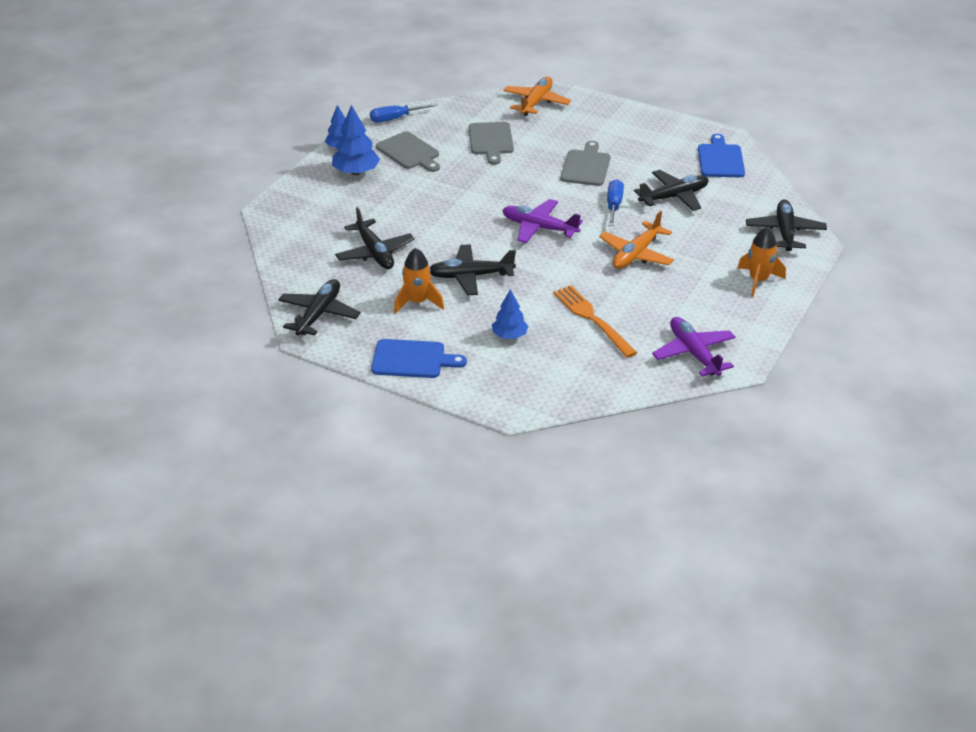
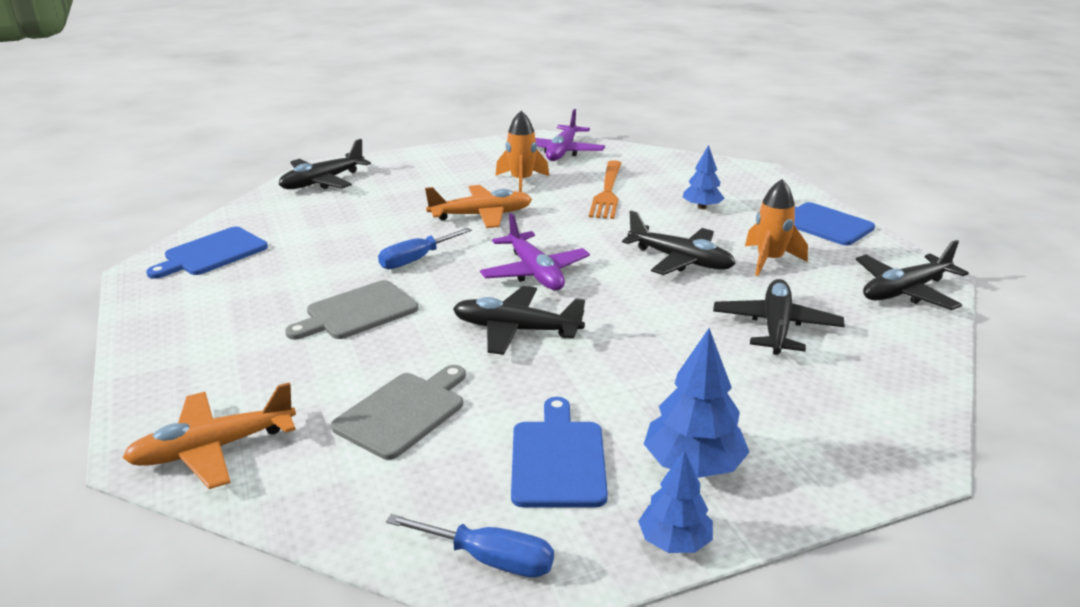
camera: 140 degrees left, 10 degrees down
(409, 152) = (558, 459): grey cutting board -> blue cutting board
(674, 197) = (342, 242): black plane -> black plane (515, 330)
(758, 281) = (422, 166): orange rocket -> orange rocket (521, 181)

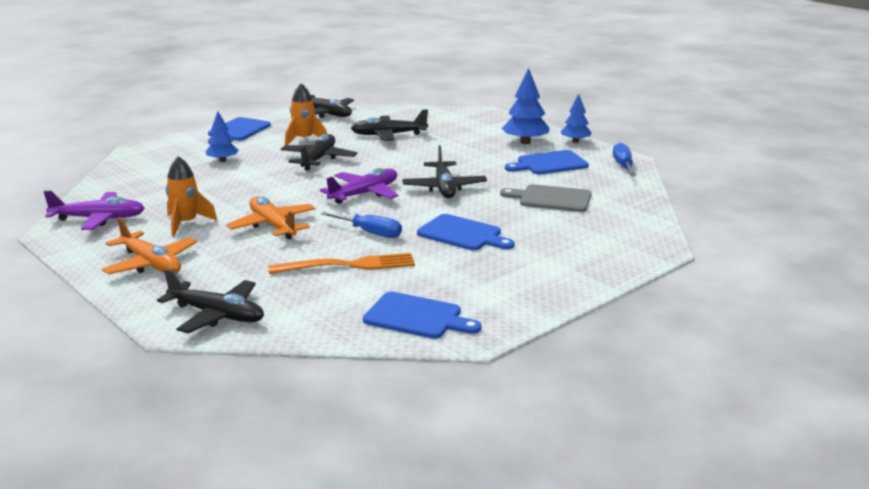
camera: 110 degrees left, 5 degrees down
(212, 449) = (633, 234): orange plane -> orange plane (151, 264)
(357, 312) = (462, 234): grey cutting board -> blue cutting board
(607, 192) = (202, 190): orange fork -> orange fork (349, 265)

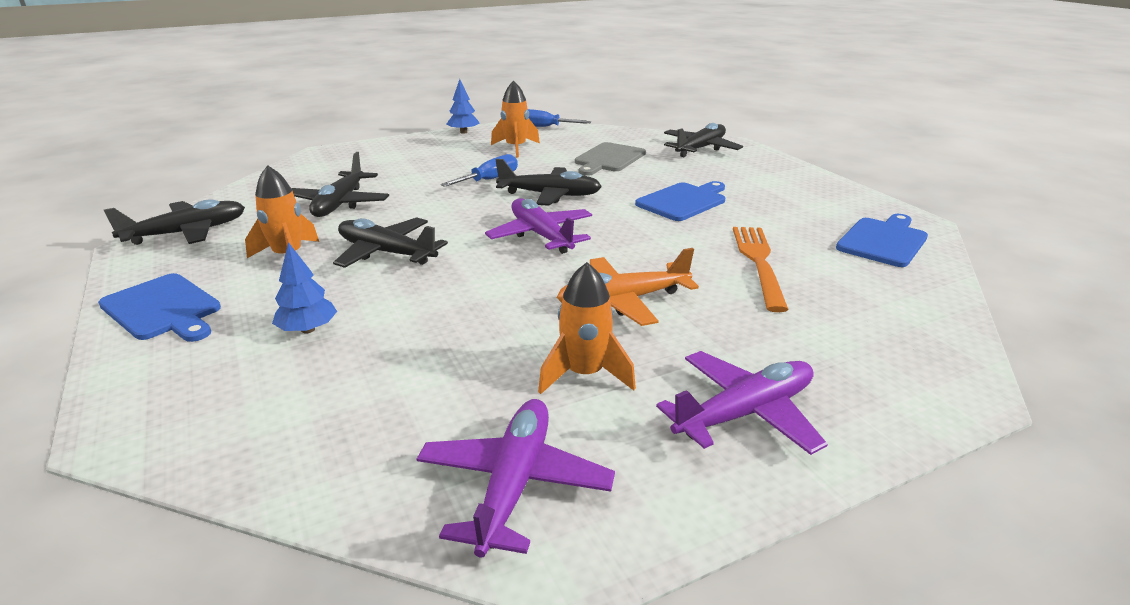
camera: 75 degrees left, 5 degrees up
(151, 264) = (745, 413): orange plane -> purple plane
(217, 315) = (913, 356): black plane -> black plane (700, 148)
(370, 233) = (667, 243): blue screwdriver -> blue screwdriver (489, 180)
(525, 142) = (444, 148): blue tree -> none
(549, 164) = (516, 148): blue cutting board -> orange rocket

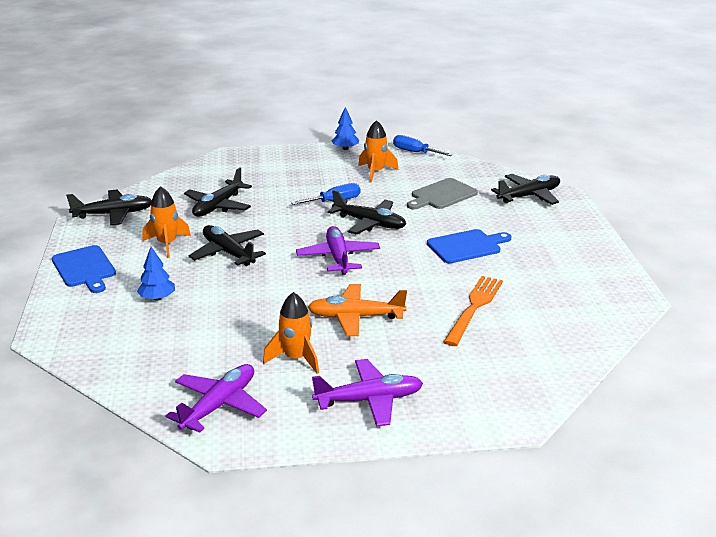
camera: 20 degrees right, 0 degrees up
(883, 241) = (589, 308): blue cutting board -> none

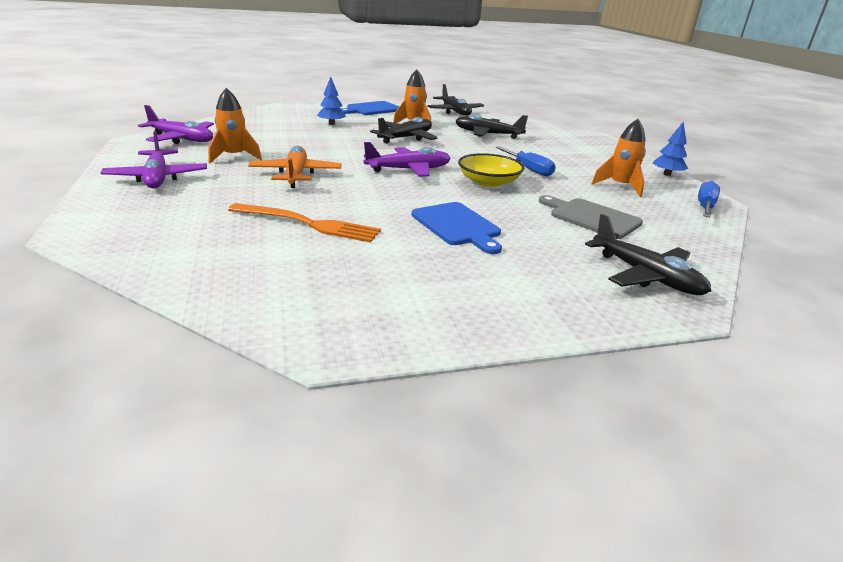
camera: 80 degrees right, 0 degrees up
(369, 223) = (488, 182): black plane -> yellow bowl

